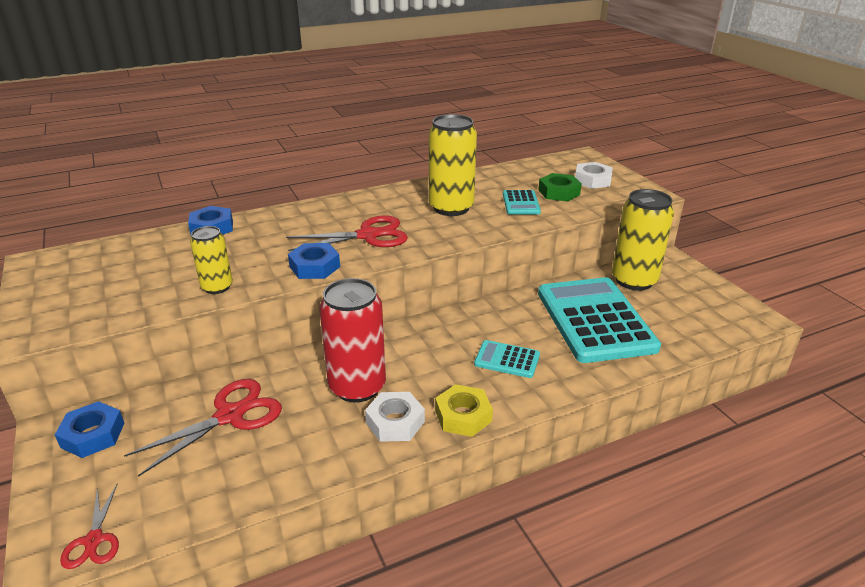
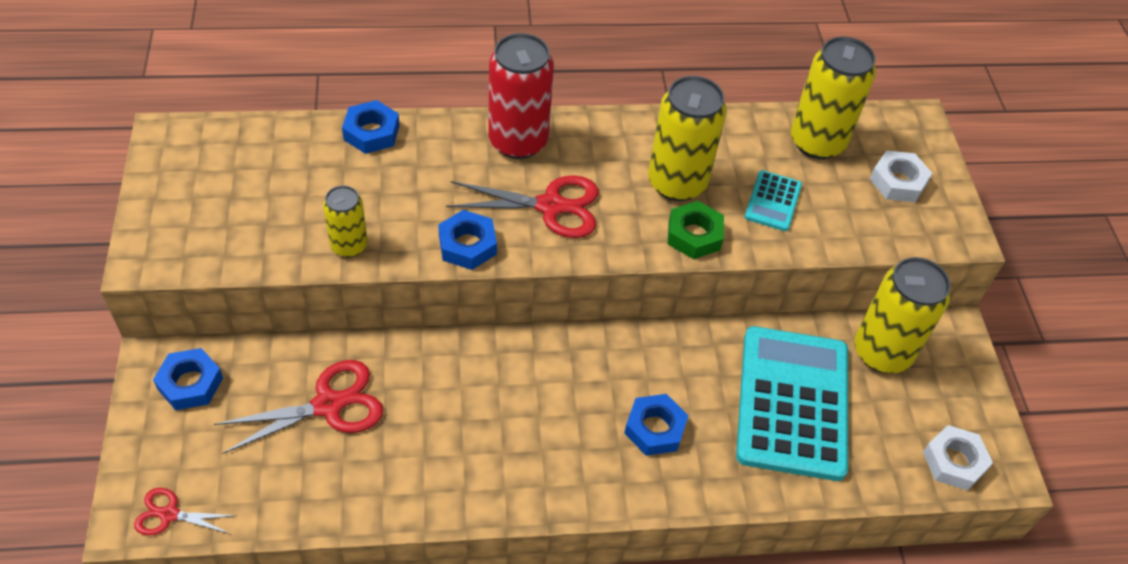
camera: 15 degrees right, 20 degrees up
(94, 540) = (169, 514): red scissors -> red scissors turned 90 degrees clockwise
(357, 387) = (472, 411): red can -> red can (518, 141)
(395, 422) = (493, 474): white nut -> white nut (954, 461)
(463, 416) = (569, 492): yellow nut -> none
(507, 360) = (655, 429): turquoise calculator -> blue nut
(530, 174) = (817, 142): none -> yellow can
(559, 192) = (836, 194): green nut -> green nut (694, 235)

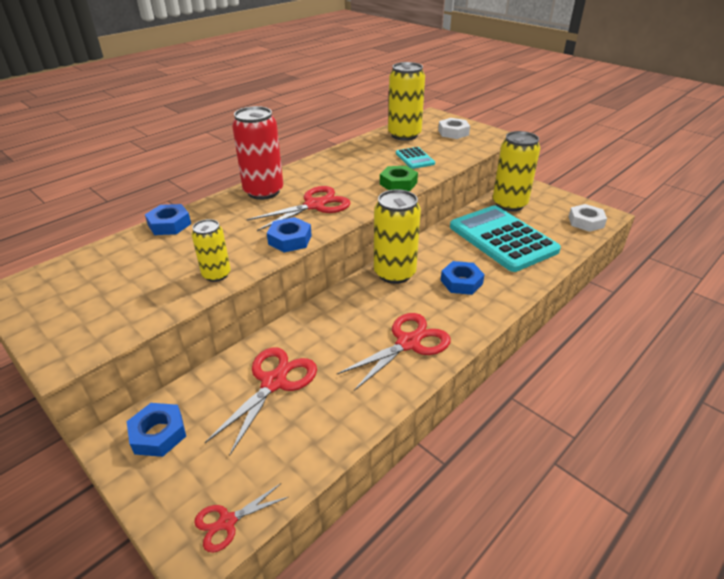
camera: 35 degrees left, 15 degrees down
(500, 462) = (408, 343): none -> red scissors
(677, 183) = (364, 171): yellow can -> yellow can (394, 273)

